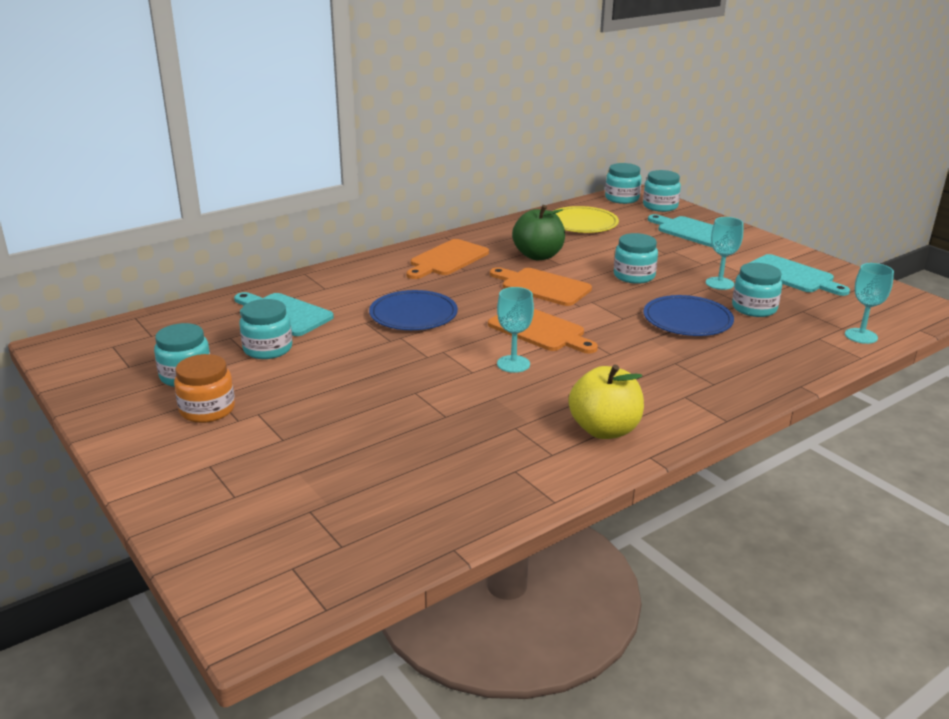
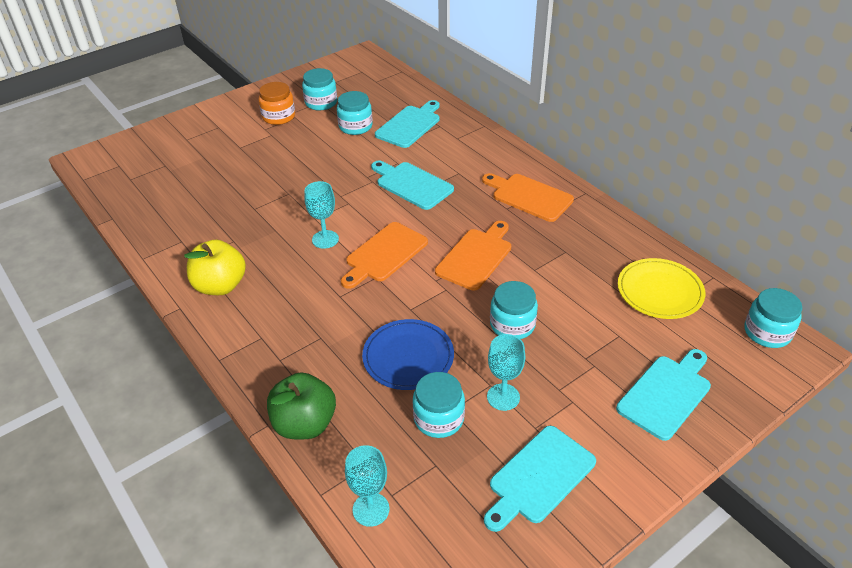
camera: 90 degrees right, 15 degrees up
(413, 314) = (412, 184): blue plate -> turquoise cutting board
(538, 256) = (552, 255): green apple -> green apple (305, 424)
(660, 206) = (753, 369): turquoise jar -> none

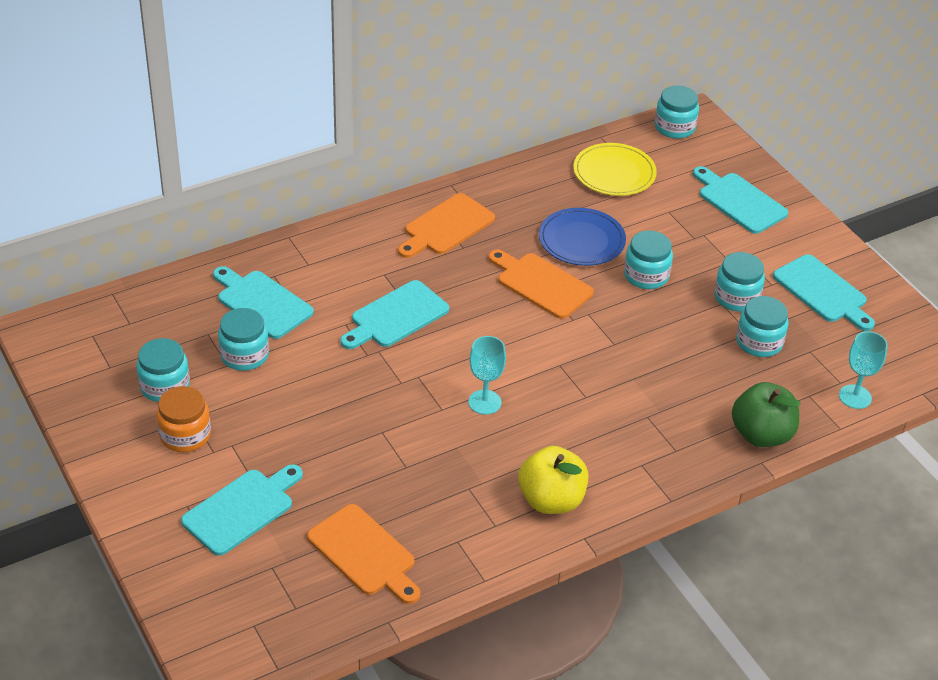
camera: 85 degrees left, 0 degrees up
(214, 147) = (241, 509): none -> turquoise cutting board
(384, 254) = (522, 354): orange cutting board -> orange cutting board (364, 553)
(408, 357) = (681, 353): blue plate -> blue plate (581, 240)
(503, 397) = (736, 297): turquoise goblet -> turquoise jar

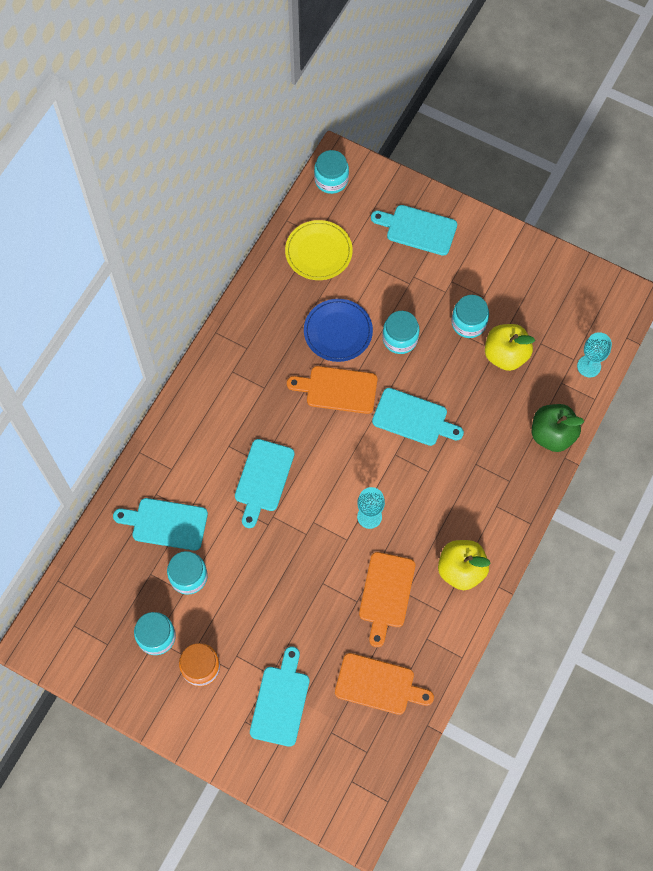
camera: 30 degrees left, 25 degrees up
(446, 227) = (240, 375): orange cutting board -> orange cutting board (386, 594)
(759, 342) = (505, 355): turquoise jar -> yellow apple
(822, 292) = (519, 283): turquoise cutting board -> turquoise cutting board (413, 418)

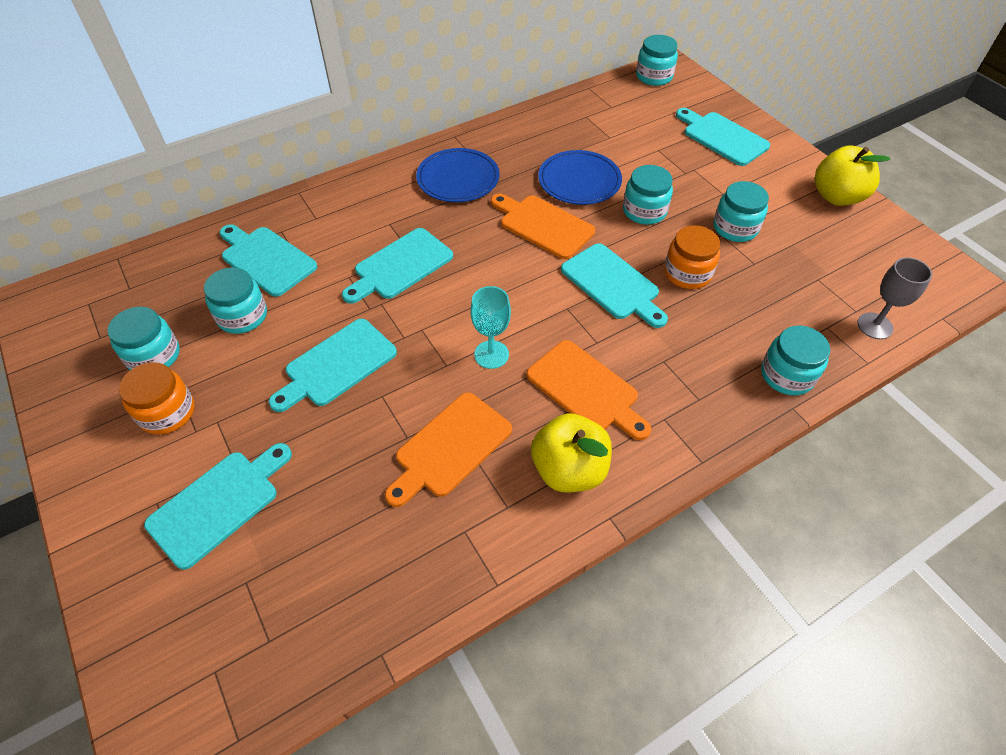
camera: 30 degrees right, 15 degrees down
(248, 376) = (458, 178): none -> blue plate
(279, 577) = (337, 365): none -> turquoise cutting board
(318, 252) = (604, 118): yellow plate -> none
(378, 685) = (356, 555): orange cutting board -> orange cutting board (586, 389)
(456, 382) = (687, 273): none -> orange jar
(505, 355) = (765, 272): yellow apple -> yellow apple (836, 196)
(552, 435) = (787, 375): green apple -> turquoise jar
(589, 366) = (875, 326): turquoise goblet -> grey goblet

